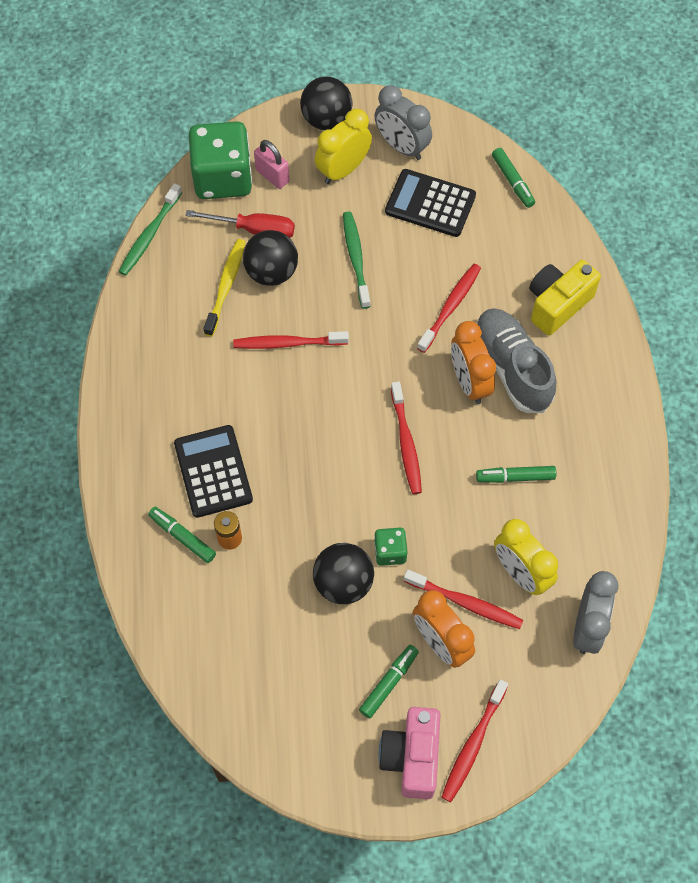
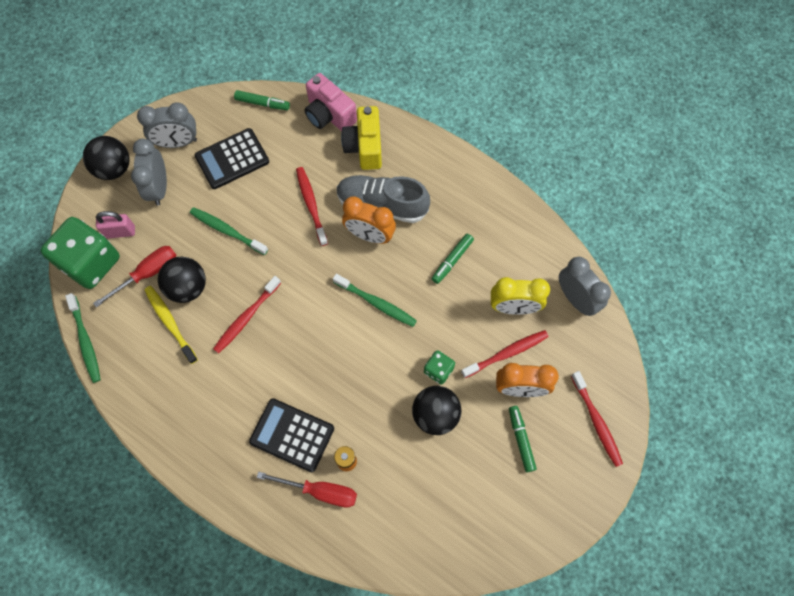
camera: 50 degrees left, 5 degrees up
(182, 537) = (320, 491): green marker -> red screwdriver
(343, 170) = (159, 188): yellow clock -> grey clock
(406, 443) = (376, 303): red toothbrush -> green toothbrush
(412, 757) = (577, 464): pink camera -> pink camera (329, 115)

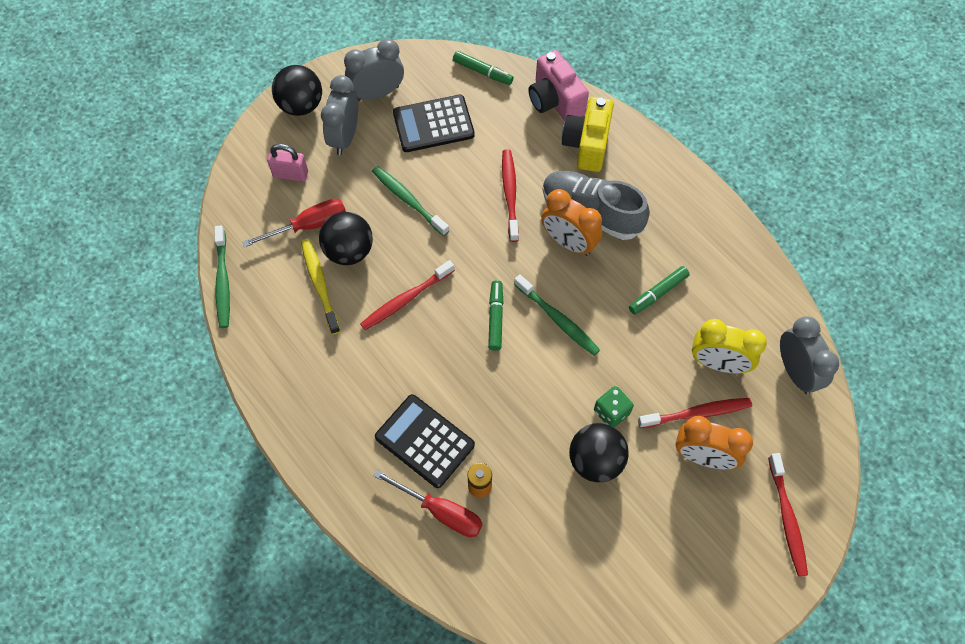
camera: 15 degrees right, 5 degrees down
(91, 262) = (250, 199): green dice -> none
(177, 142) = (377, 93): grey clock -> grey clock turned 150 degrees clockwise
(521, 439) = (690, 515): green marker -> green marker (495, 318)

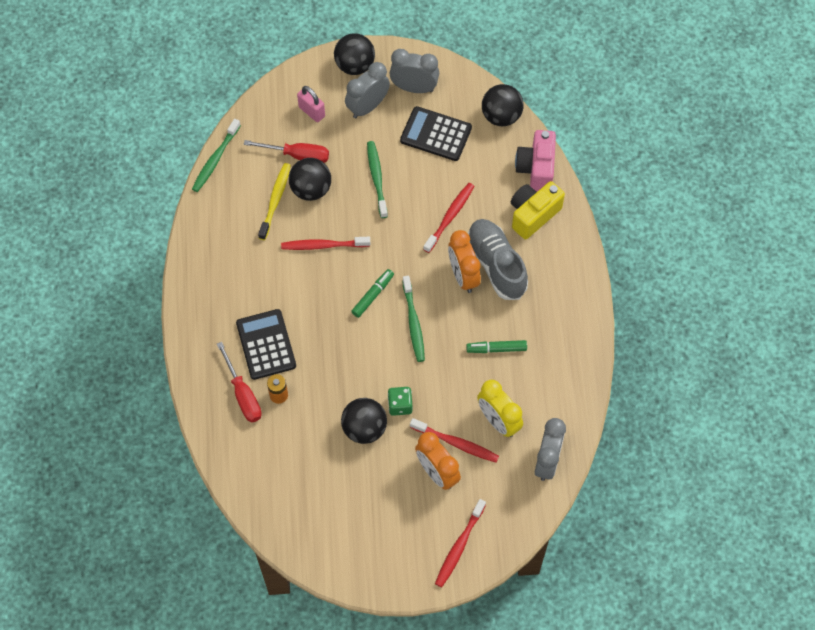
camera: 35 degrees right, 0 degrees up
(482, 72) = (501, 116): green marker -> black ball

